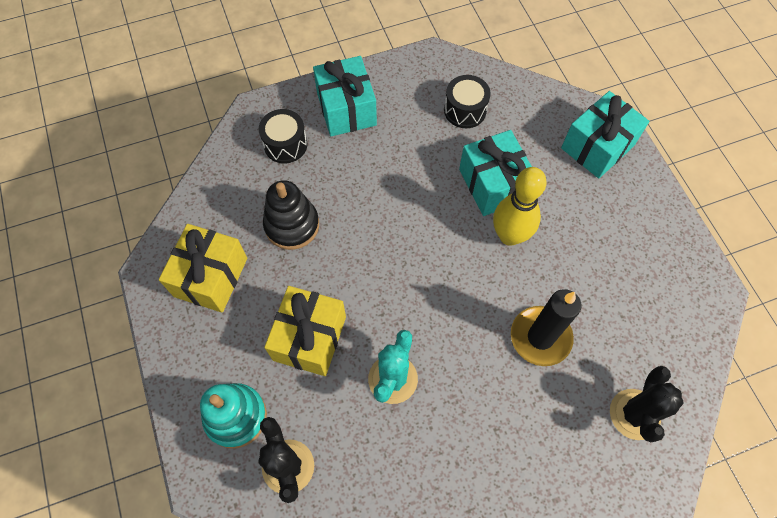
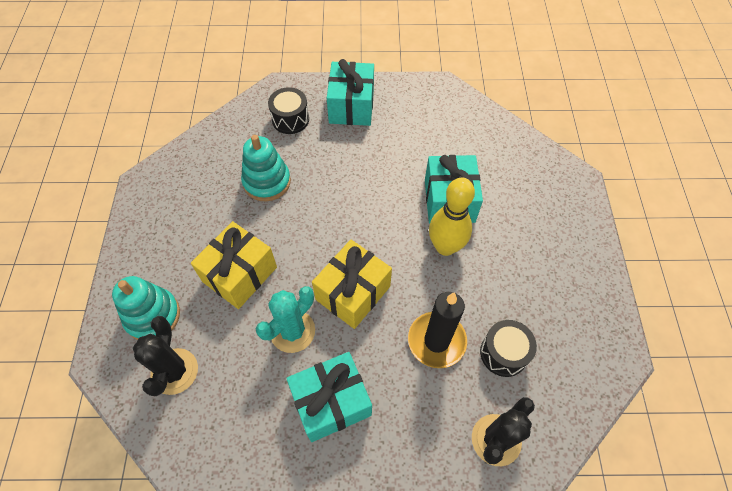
camera: 20 degrees right, 5 degrees down
(210, 277) = (185, 201): yellow gift -> yellow gift (353, 293)
(292, 225) = (267, 182): black stacking toy -> turquoise stacking toy
(465, 110) = (450, 135): black drum -> black drum (503, 353)
(597, 147) = (556, 197): turquoise gift -> turquoise gift (331, 402)

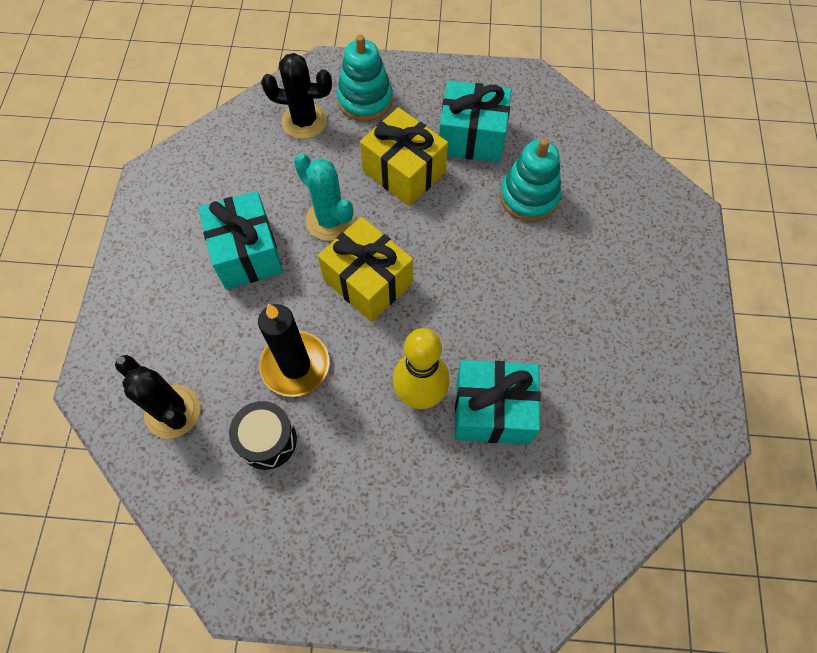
camera: 95 degrees right, 5 degrees up
(290, 119) = (632, 223): black drum -> none
(351, 106) = (660, 299): turquoise gift -> turquoise gift (472, 137)

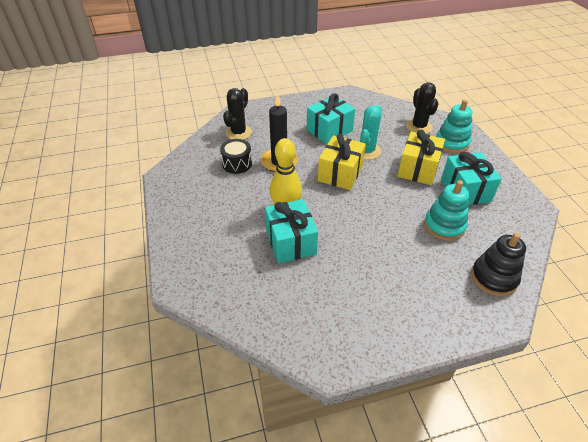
camera: 70 degrees right, 20 degrees down
(630, 189) = (493, 278): none -> black stacking toy

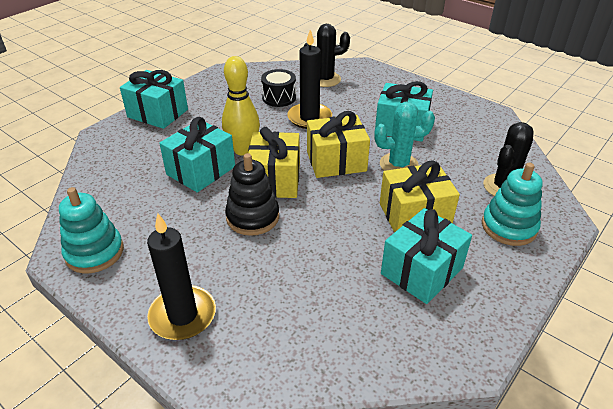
camera: 55 degrees right, 5 degrees down
(183, 237) = (158, 113): none -> turquoise gift
(336, 209) = (275, 180): none -> yellow gift
(441, 311) = (182, 315): none -> black candle
(444, 226) = (330, 272): turquoise stacking toy -> turquoise stacking toy (94, 252)
(493, 278) = (275, 349): black stacking toy -> black stacking toy (252, 217)

